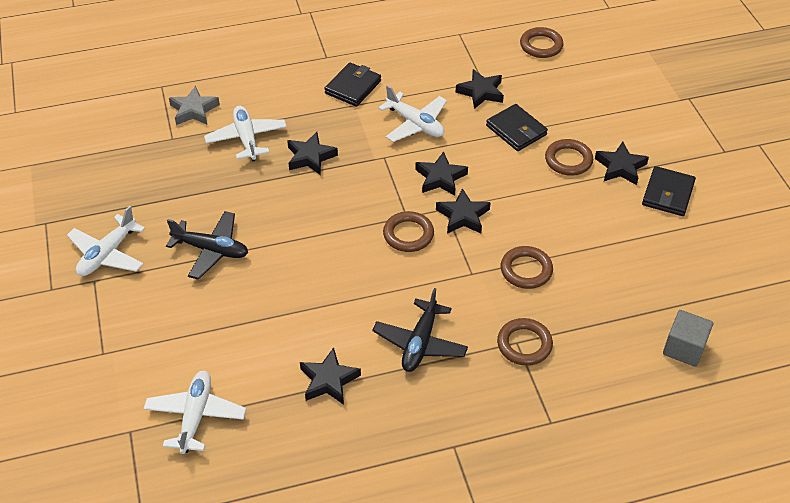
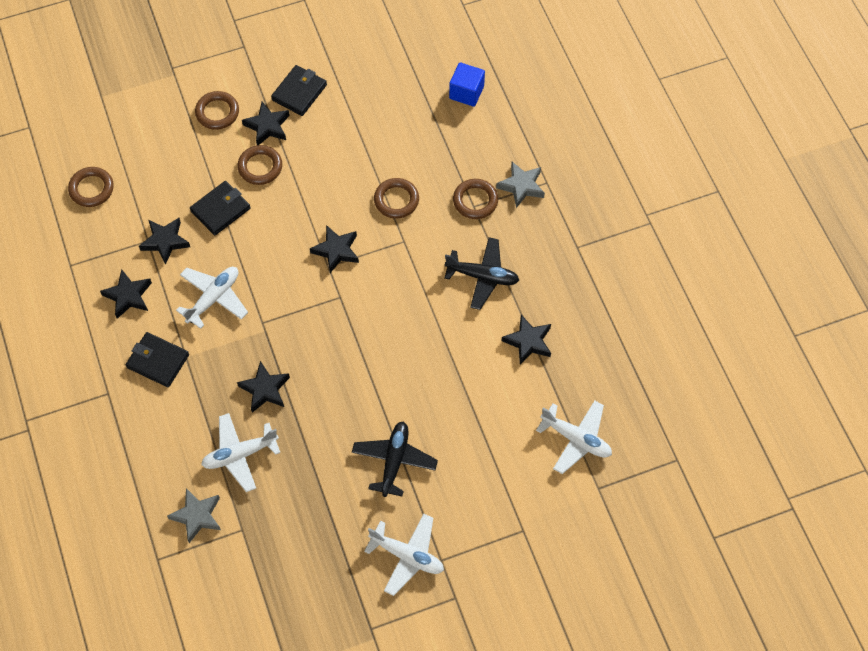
camera: 95 degrees left, 15 degrees up
(196, 416) = (576, 439): white plane -> white plane turned 150 degrees counterclockwise
(408, 234) = (362, 294): brown ring -> brown ring (217, 112)
(440, 178) = (288, 271): black star -> black star (128, 296)
(545, 394) = (521, 186): none -> grey star
(668, 194) = (299, 92): black wallet -> black wallet turned 75 degrees counterclockwise
(684, 348) = (466, 92): grey cube -> blue cube

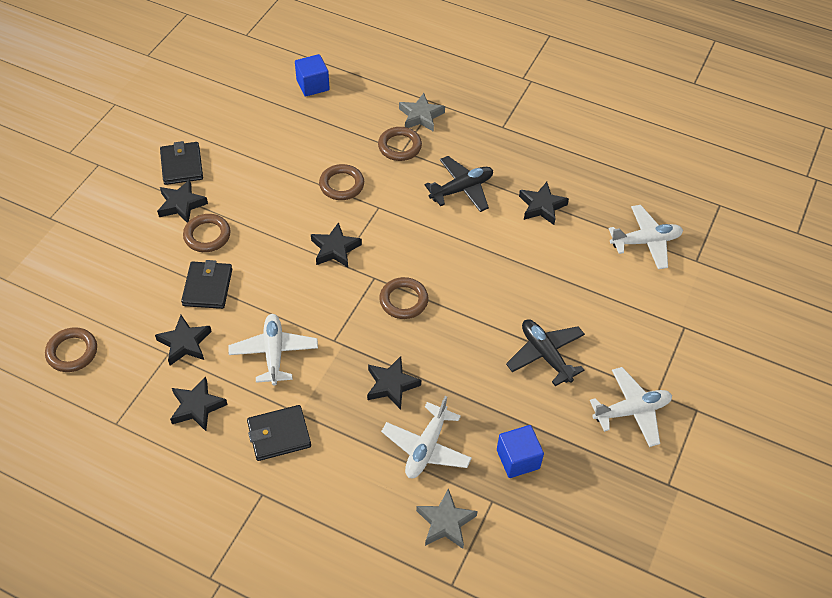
camera: 45 degrees left, 10 degrees down
(217, 112) = (127, 222): brown ring -> brown ring (403, 300)
(290, 517) = (518, 459): none -> blue cube

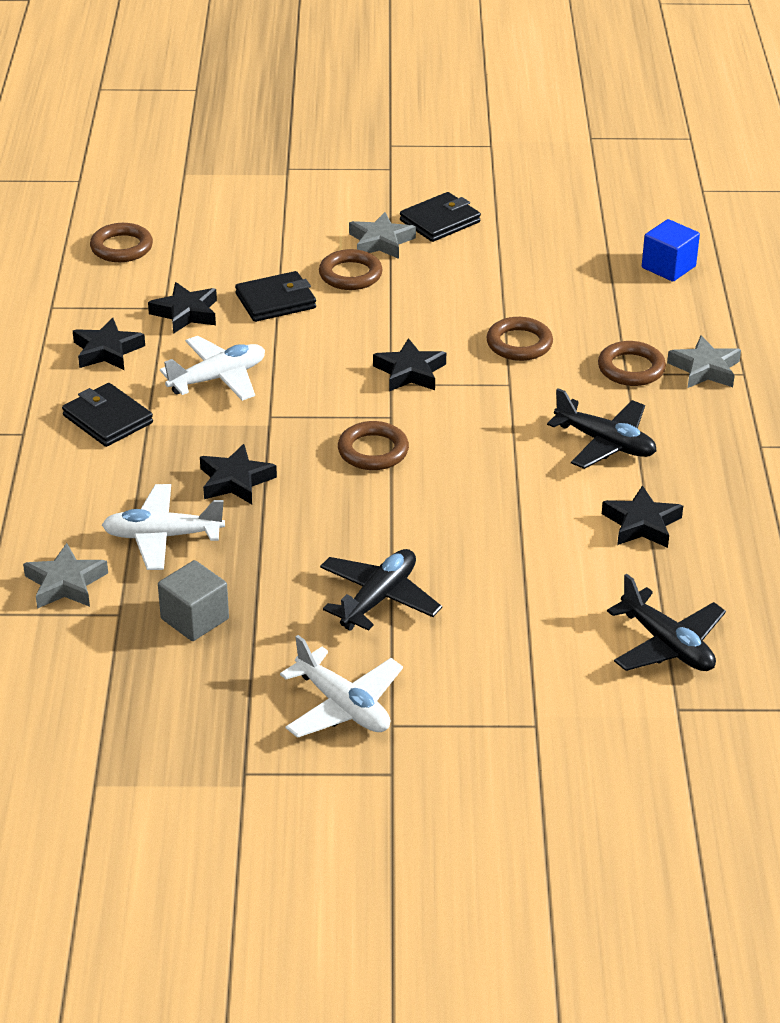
camera: 65 degrees right, 15 degrees down
(181, 204) = (381, 242): black star -> grey star
(518, 459) = (194, 619): blue cube -> grey cube
(646, 242) = (667, 645): white plane -> black plane

